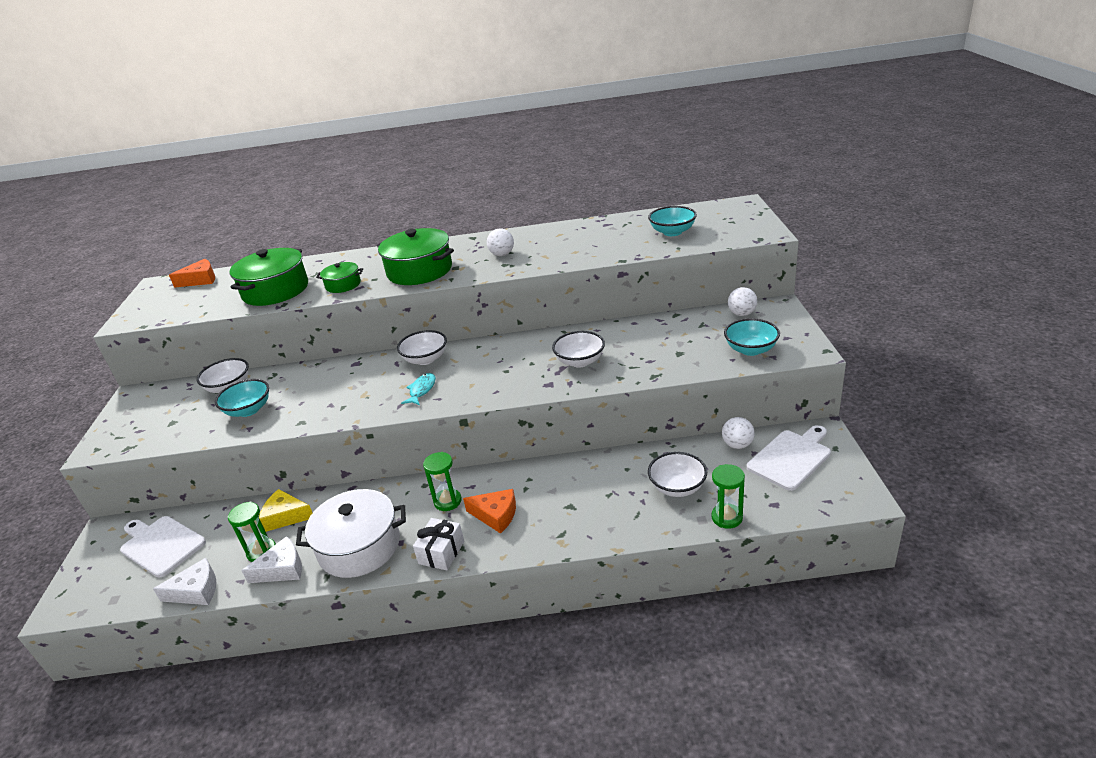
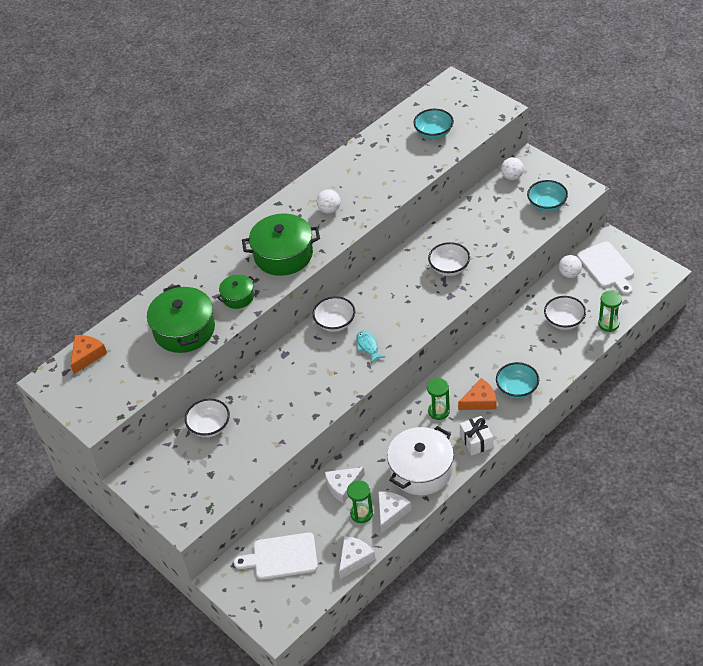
camera: 40 degrees left, 15 degrees up
(248, 410) = (258, 431): turquoise bowl -> turquoise bowl (517, 389)
(285, 516) = (343, 486): yellow cheese -> white cheese
(791, 458) = (606, 267): white cutting board -> white cutting board turned 150 degrees clockwise

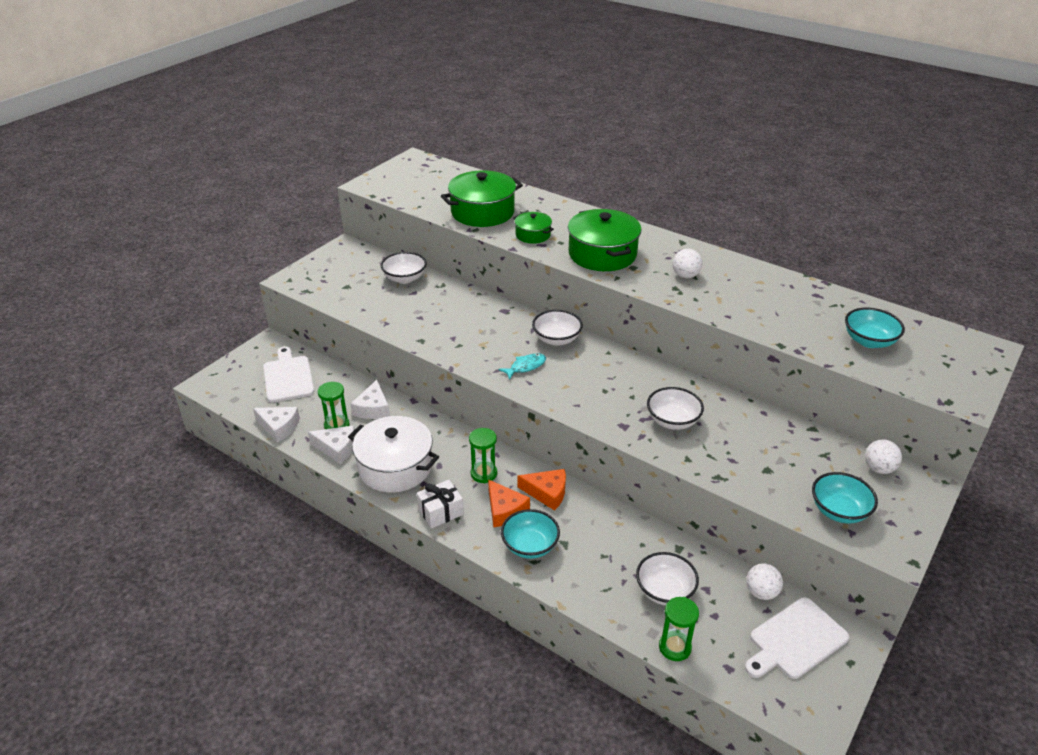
camera: 75 degrees right, 10 degrees down
(87, 355) = (445, 171): orange cheese -> orange cheese (547, 493)
(343, 486) = (373, 408): white cheese -> white cheese turned 135 degrees counterclockwise

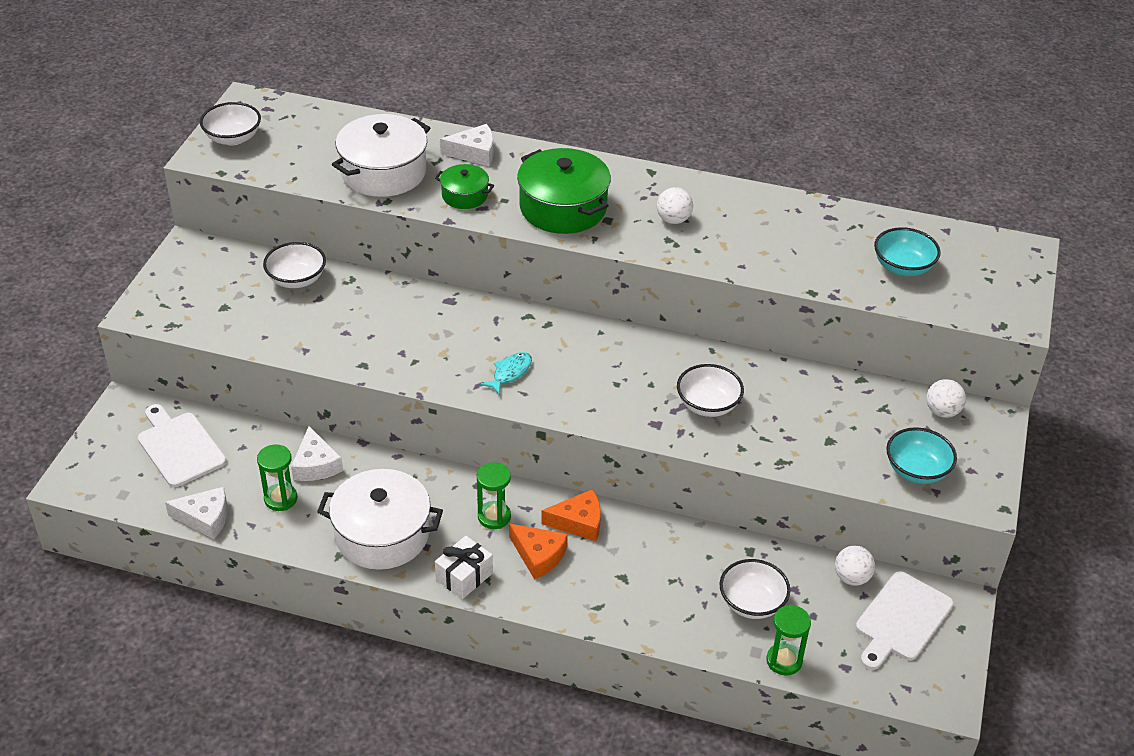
camera: 20 degrees left, 5 degrees up
(337, 448) = (296, 528): white cheese -> white cheese (474, 153)
(482, 212) = (383, 172): green pot -> white pot
(530, 546) = (585, 590): turquoise bowl -> none
(556, 339) = (531, 327): white bowl -> white bowl (233, 138)

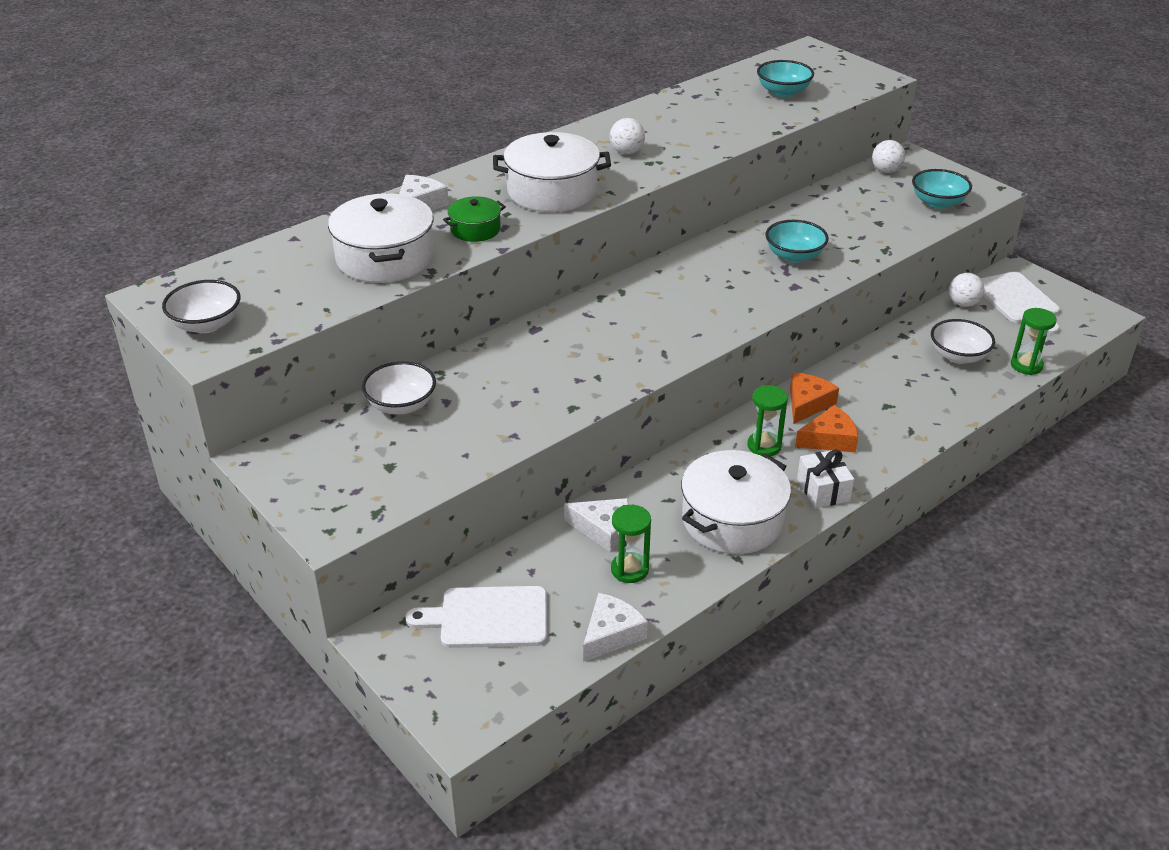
camera: 55 degrees left, 5 degrees down
(510, 373) = (665, 332): turquoise fish -> none
(563, 208) = (552, 191): green pot -> white pot
(708, 405) = (794, 256): white bowl -> turquoise bowl

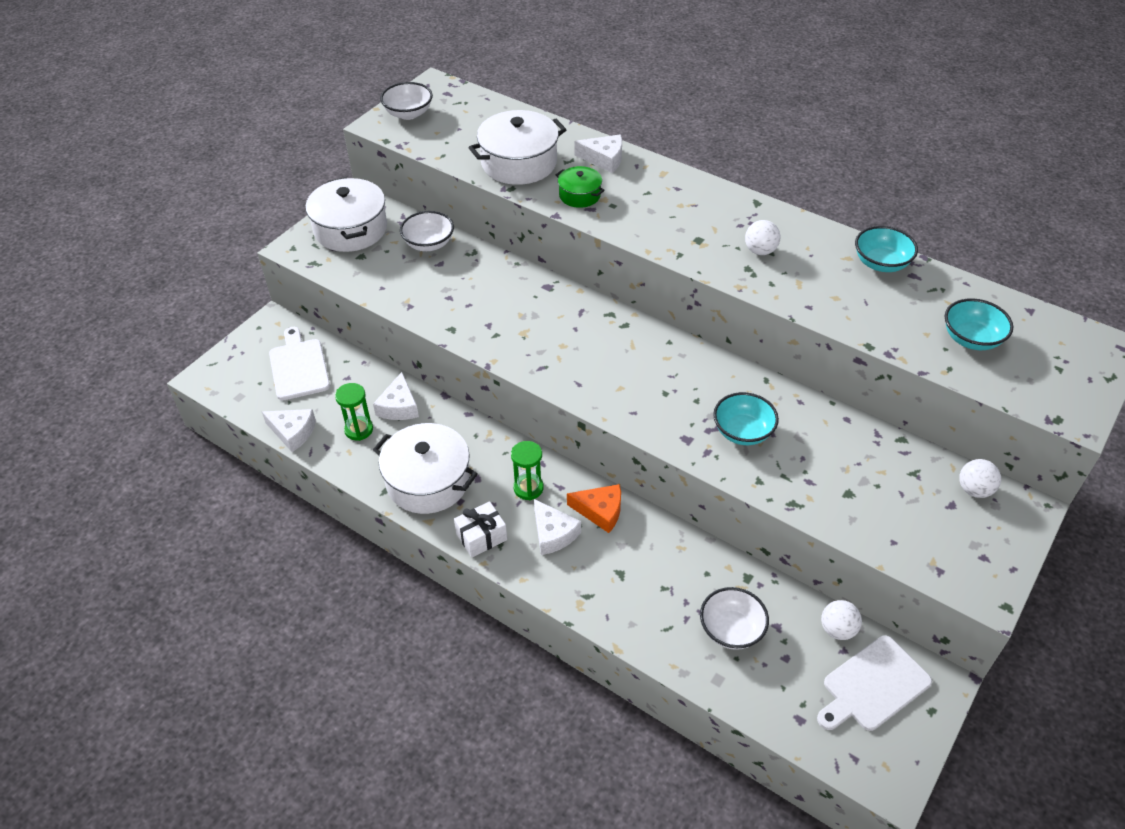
camera: 75 degrees right, 10 degrees up
(552, 191) = (662, 221): white pot -> white pot (350, 229)
(829, 439) = (553, 533): orange cheese -> white cheese
(938, 203) = (927, 544): turquoise bowl -> turquoise bowl (881, 263)
(1026, 365) = (741, 696): green hourglass -> none

